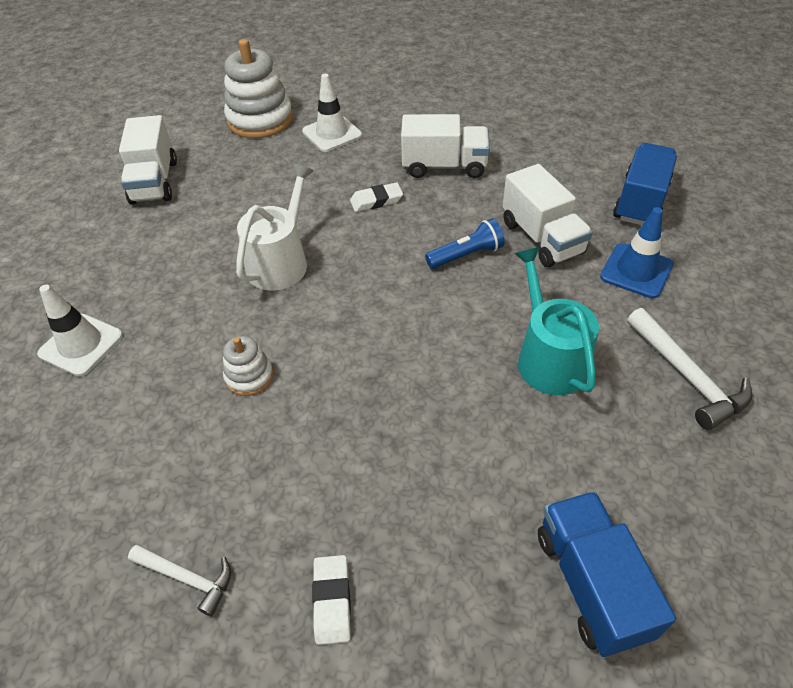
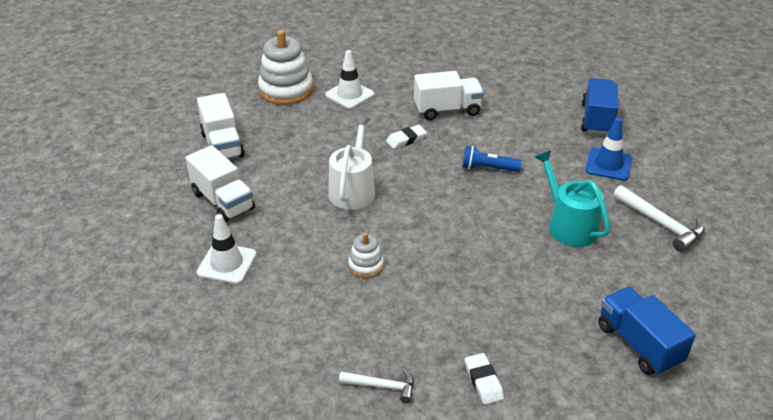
camera: 15 degrees left, 10 degrees down
(466, 255) = (488, 168): blue flashlight -> blue flashlight turned 135 degrees counterclockwise
(542, 238) = (537, 151): white truck -> white truck (223, 201)

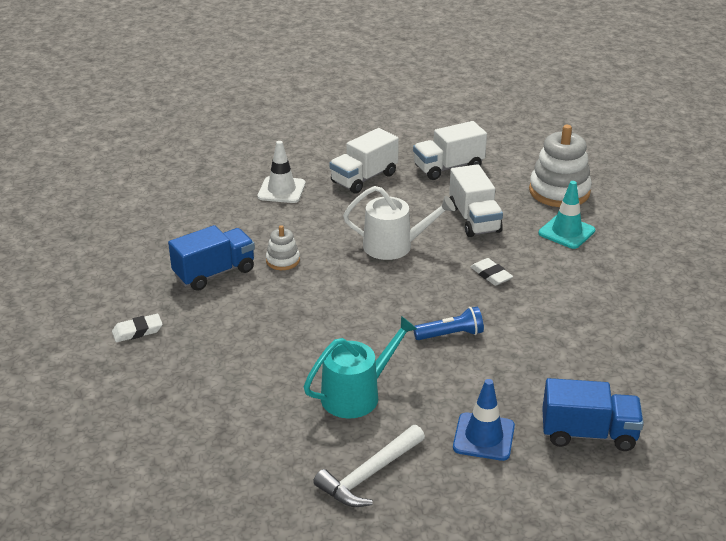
camera: 85 degrees right, 5 degrees down
(349, 95) = (566, 232): white traffic cone -> turquoise traffic cone
(382, 386) = (139, 277): white hammer -> none
(447, 110) = (562, 303): white truck -> white truck (474, 219)
(488, 168) = (450, 334): blue flashlight -> blue flashlight turned 75 degrees clockwise
(638, 344) = (173, 435): blue truck -> blue truck (214, 273)

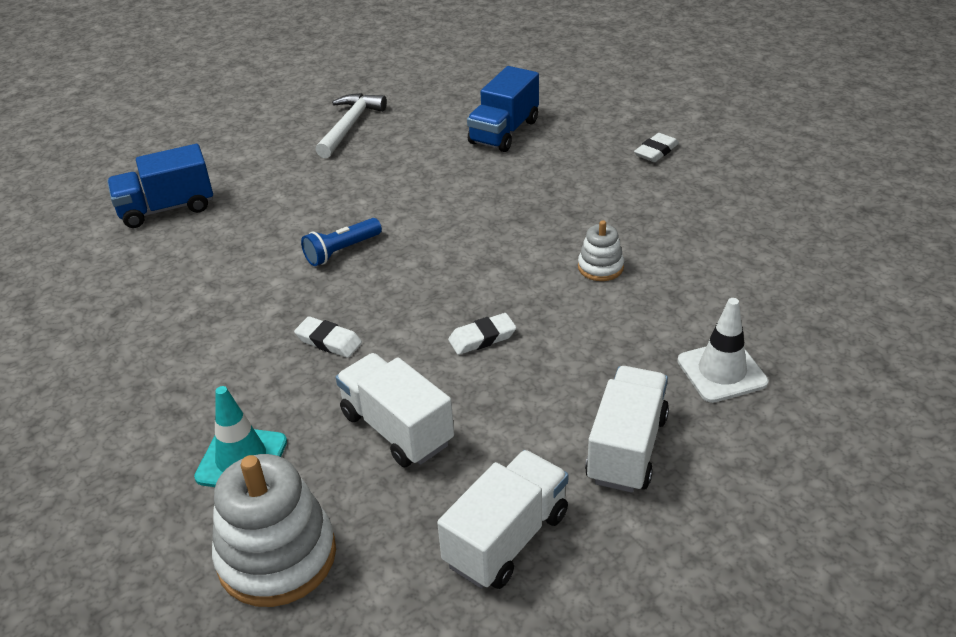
camera: 155 degrees right, 5 degrees up
(214, 273) = (658, 226): blue truck -> blue truck (504, 132)
(356, 394) = (401, 170): turquoise watering can -> none
(394, 246) = (482, 338): white watering can -> white eraser
(483, 437) = (265, 177): blue traffic cone -> none

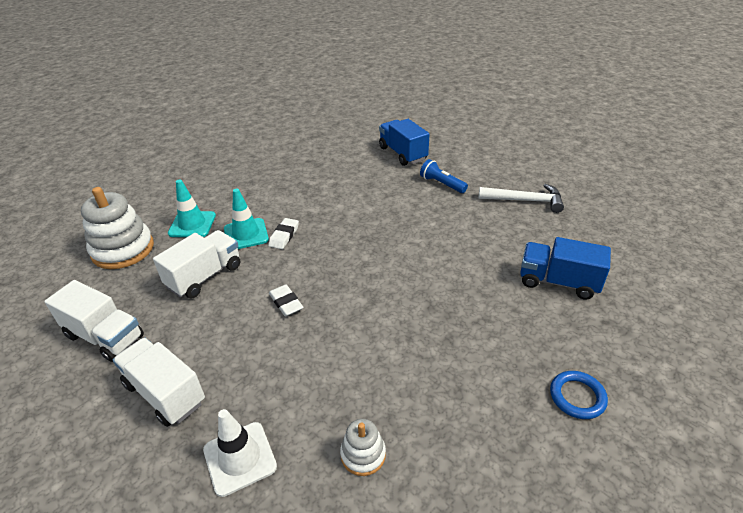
camera: 80 degrees right, 0 degrees up
(304, 385) = (246, 234): none -> turquoise traffic cone
(342, 251) = (373, 225): blue flashlight -> blue flashlight (441, 184)
(600, 267) = (374, 363): white stacking toy -> white stacking toy (363, 454)
(626, 448) = (165, 393): white truck -> white truck turned 150 degrees counterclockwise
(656, 151) = (577, 397): white eraser -> blue ring

